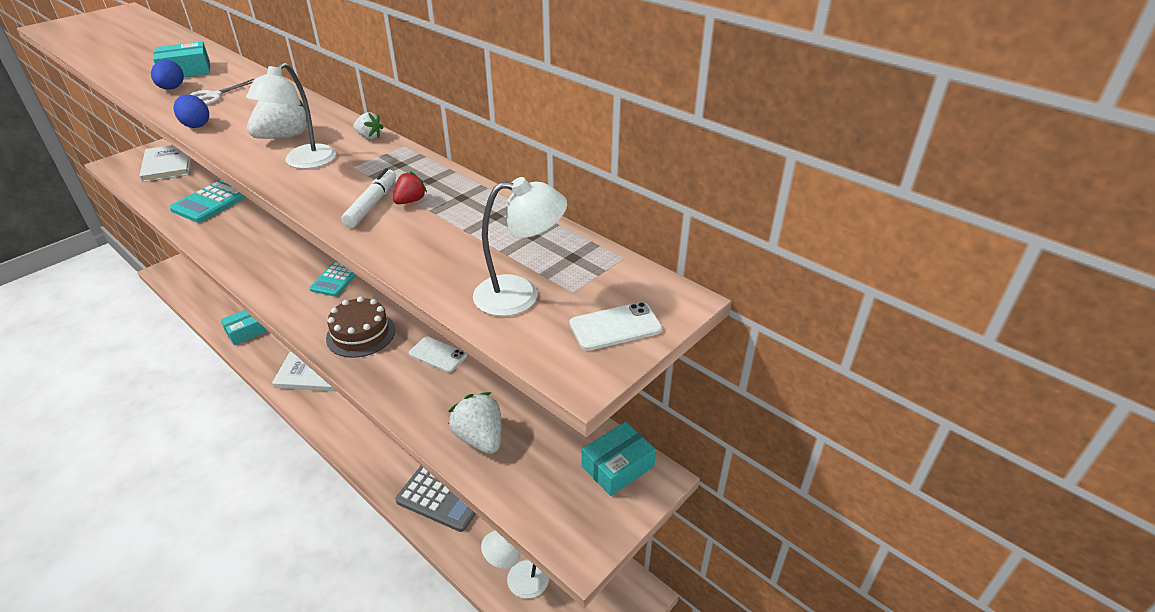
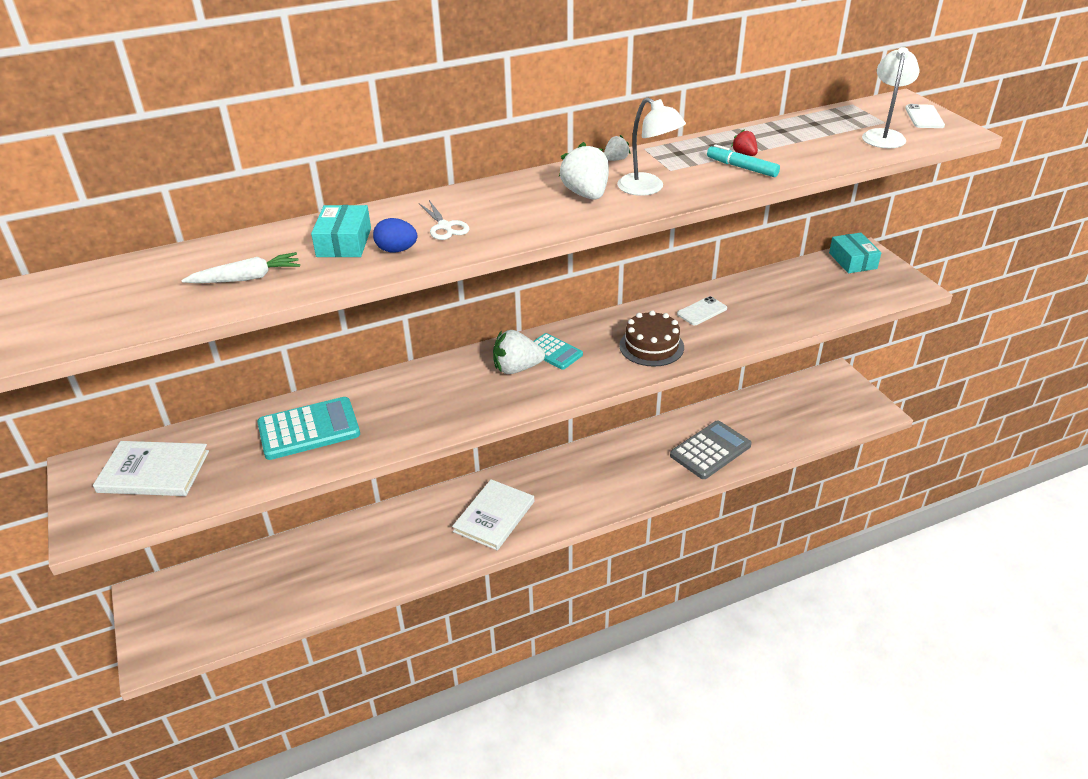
camera: 65 degrees left, 0 degrees up
(133, 57) = (247, 278): none -> white carrot
(196, 125) = (519, 236): blue egg -> none
(214, 201) = (309, 429): turquoise calculator -> turquoise calculator turned 75 degrees counterclockwise
(246, 331) = (374, 569): turquoise box -> none
(372, 204) = (742, 167): white marker -> turquoise marker
(480, 438) = (807, 307): white strawberry -> white strawberry (516, 368)
(518, 580) = (807, 426): white lamp -> none

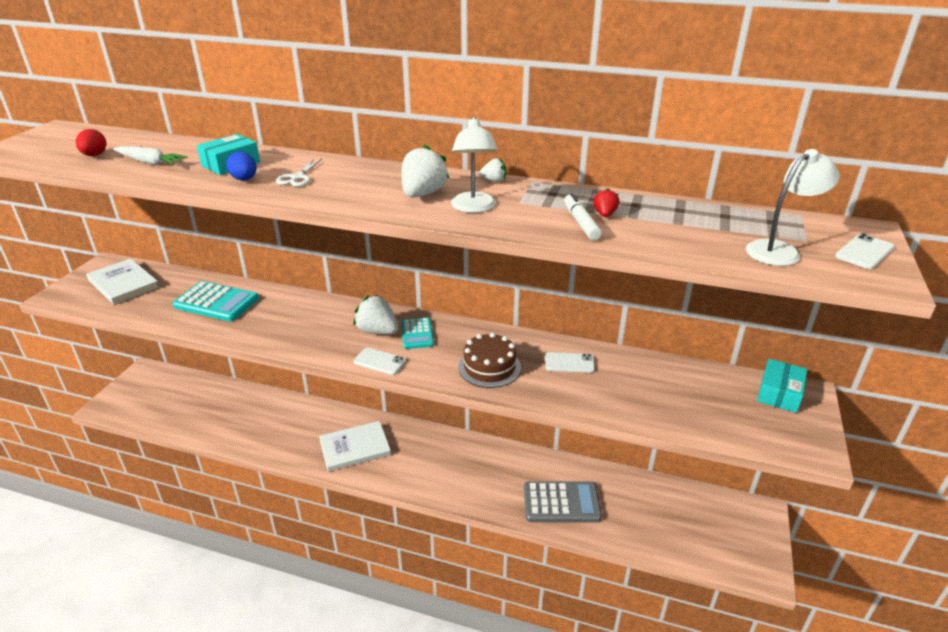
camera: 40 degrees right, 5 degrees down
(154, 300) = (95, 155): none -> red egg
(560, 391) = (379, 361): none -> white phone
(742, 167) = (581, 223): turquoise marker -> white marker

